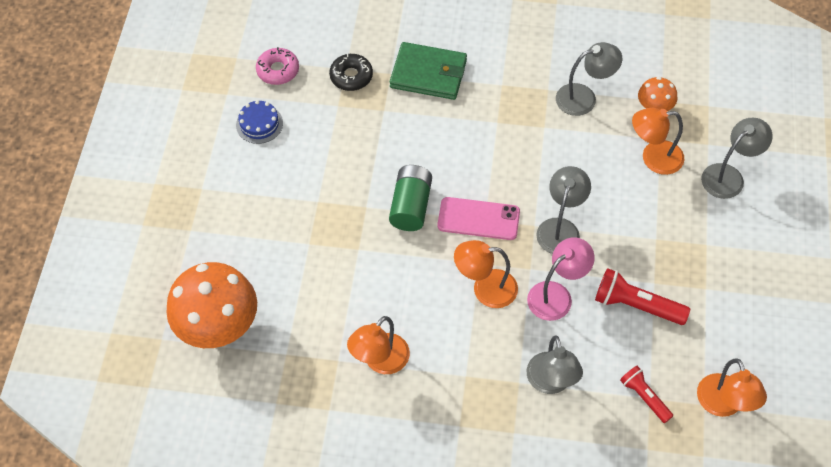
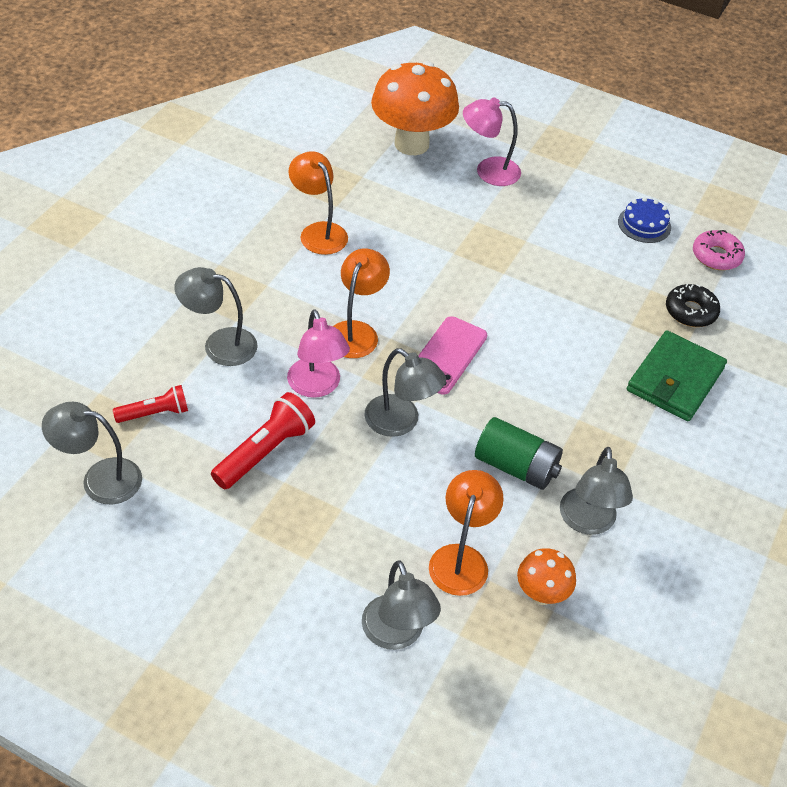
camera: 105 degrees right, 10 degrees down
(235, 254) = (488, 171): none -> pink lamp
(411, 206) = (489, 307): green battery -> green battery (516, 467)
(723, 405) = (100, 479): orange lamp -> grey lamp

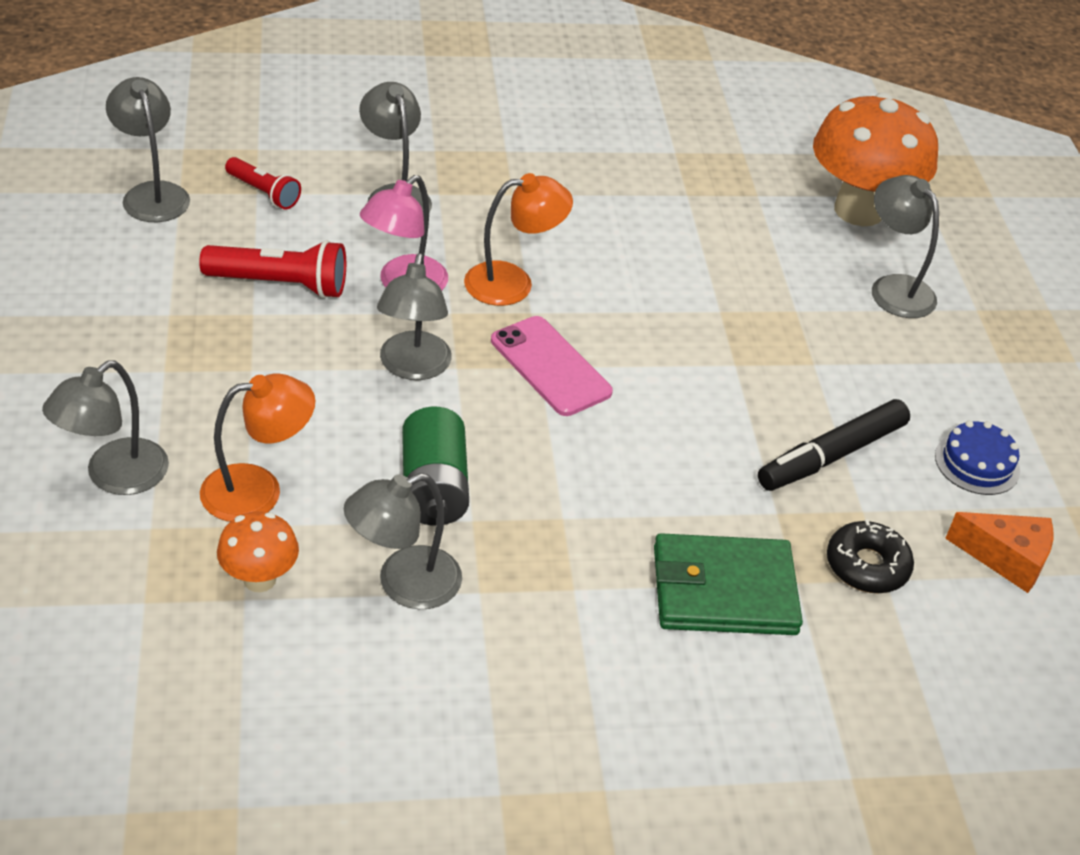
camera: 55 degrees right, 5 degrees down
(318, 232) = (631, 197): orange lamp -> none
(447, 355) = (550, 366): pink phone -> pink phone turned 60 degrees clockwise
(488, 171) = (894, 288): pink lamp -> grey lamp
(603, 276) = (832, 456): none -> black marker
(716, 256) = (1006, 559): pink donut -> orange cheese

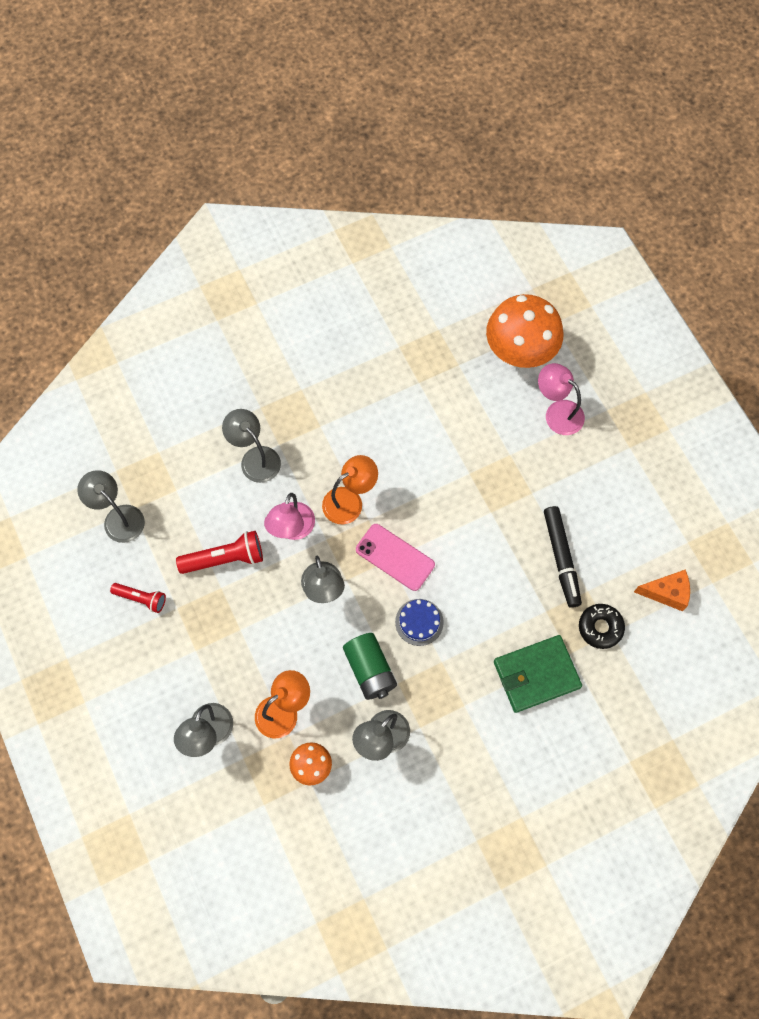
camera: 15 degrees left, 25 degrees up
(263, 192) = (180, 488): red flashlight -> red flashlight (141, 598)
(832, 456) = (561, 558): black marker -> black marker turned 45 degrees counterclockwise
(894, 288) = (557, 412): grey lamp -> pink lamp
(977, 463) = (636, 531): blue cake -> blue cake (419, 622)

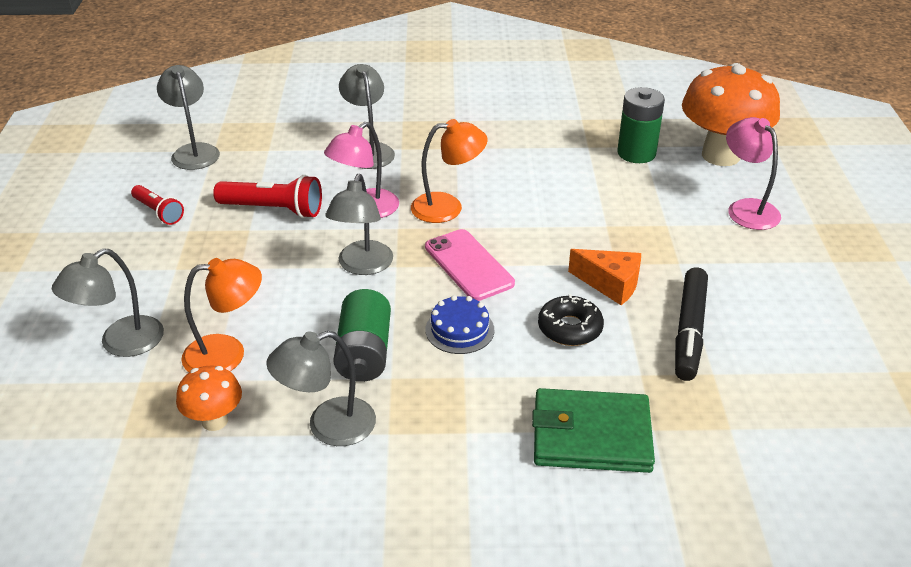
camera: 25 degrees right, 30 degrees down
(458, 376) = (636, 153): none -> green battery
(600, 627) = (714, 417): black donut -> black donut (570, 328)
(666, 593) = (836, 413): orange cheese -> orange cheese (610, 284)

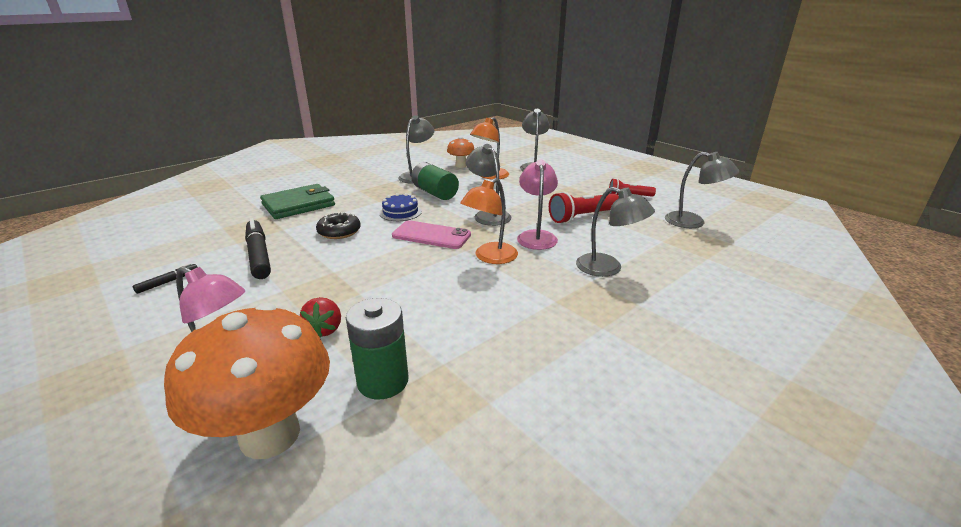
camera: 140 degrees right, 10 degrees down
(610, 284) = (328, 259): orange cheese -> none
(656, 205) = (324, 329): none -> red strawberry
(802, 332) = (168, 282): none -> black marker

